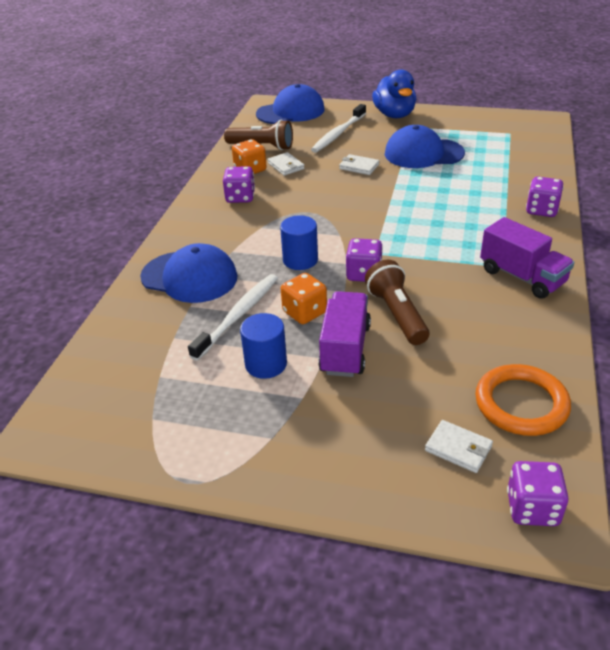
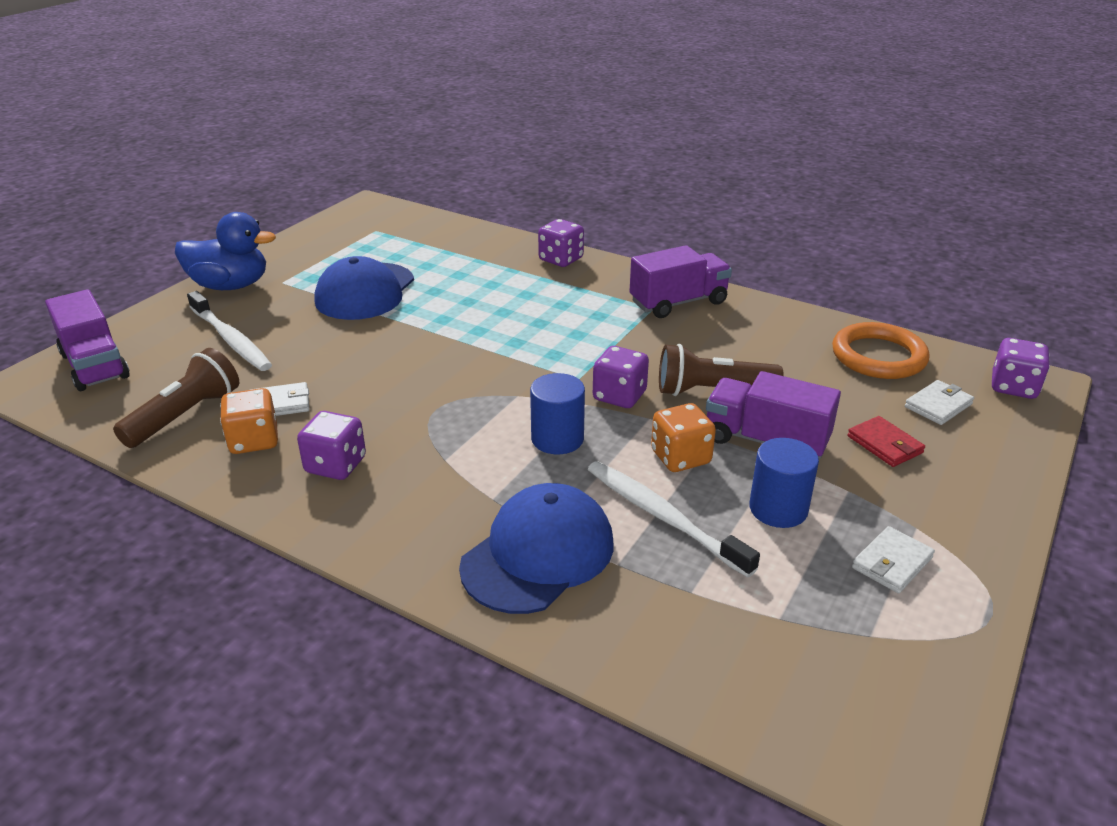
camera: 75 degrees left, 5 degrees down
(291, 112) = (95, 366): blue cap -> purple truck
(359, 167) = (350, 344): white wallet -> white wallet (892, 563)
(374, 415) = (885, 444): none -> red wallet

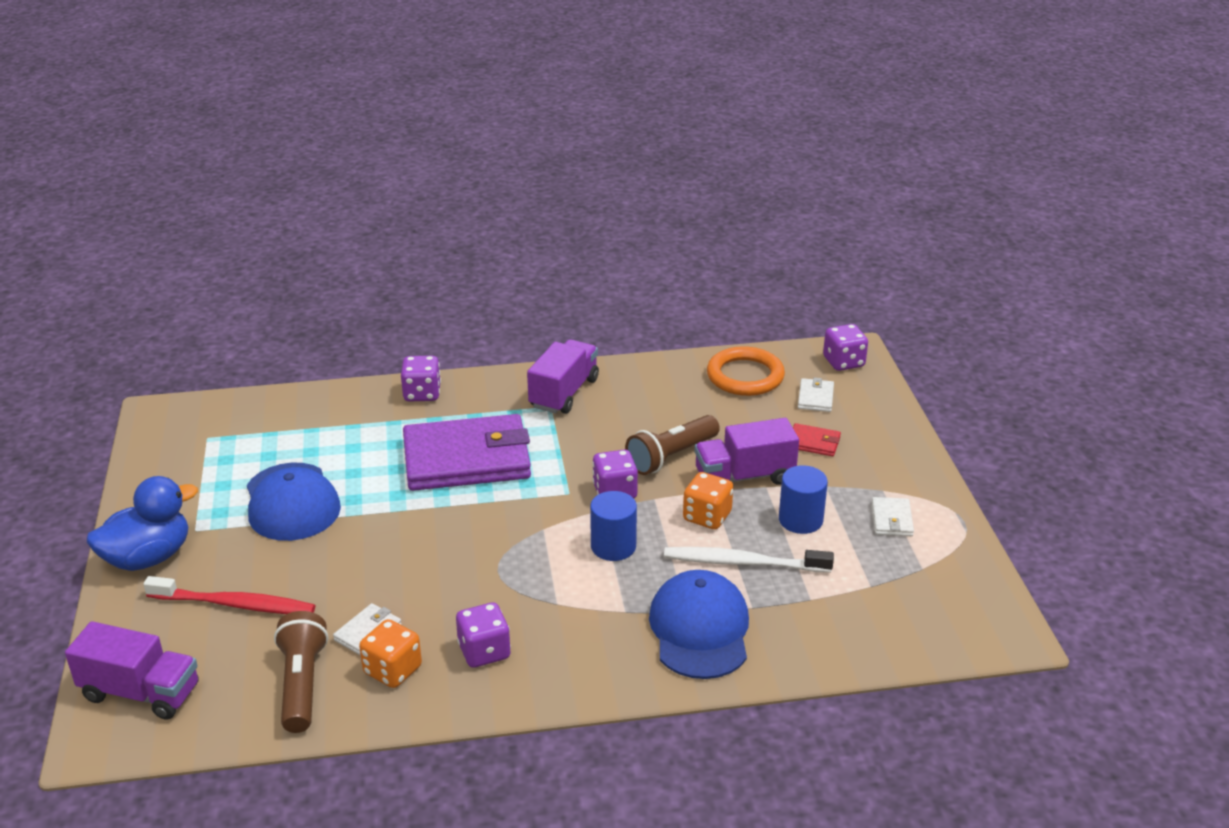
camera: 40 degrees left, 0 degrees up
(231, 340) = (235, 604): white toothbrush -> red toothbrush
(530, 317) = (467, 459): none -> purple wallet

